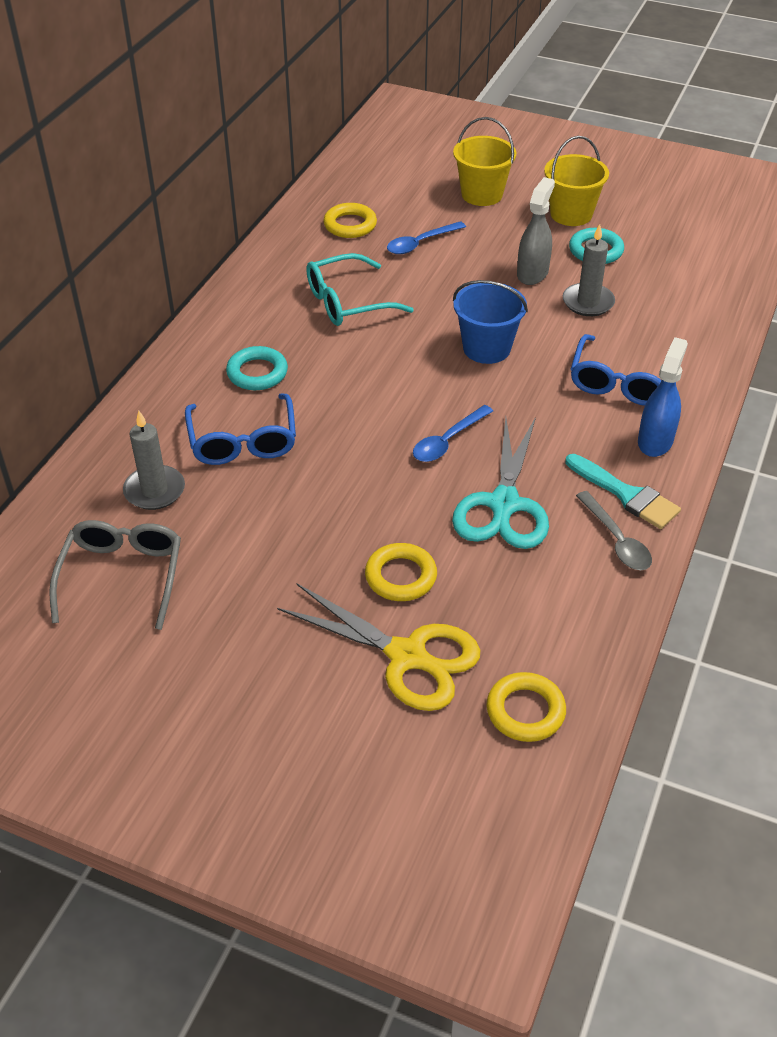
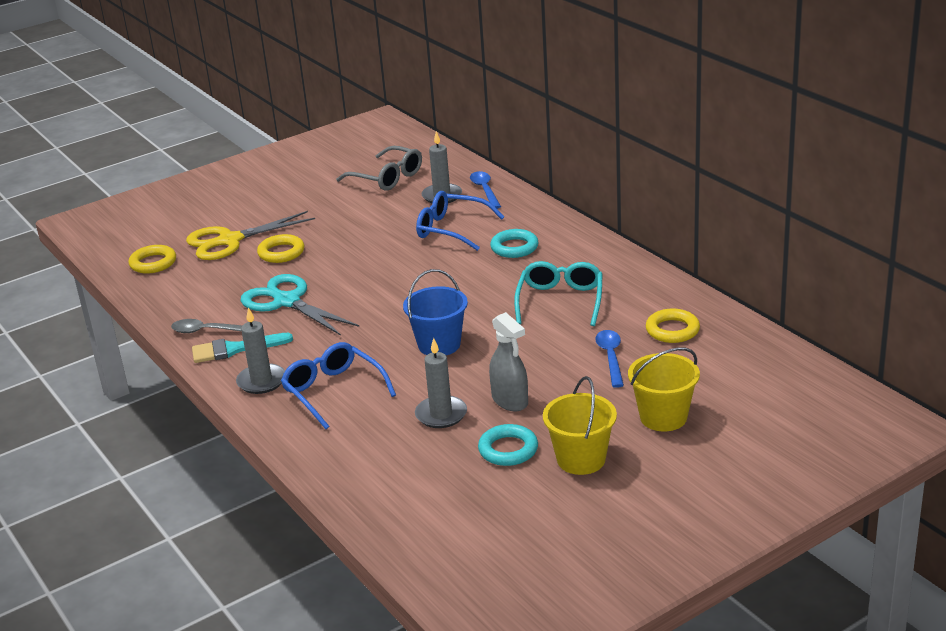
camera: 125 degrees right, 15 degrees down
(448, 441) = (365, 299): blue spoon -> blue spoon (485, 190)
(655, 441) = (261, 381): blue spray bottle -> grey candle

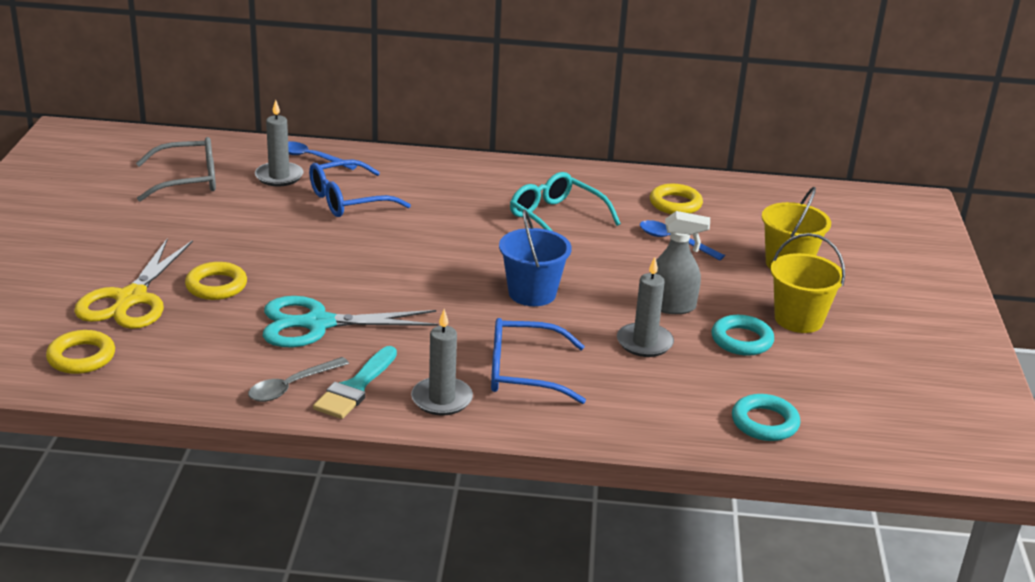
camera: 55 degrees left, 0 degrees up
(514, 247) = (435, 193): turquoise ring -> turquoise ring (764, 423)

